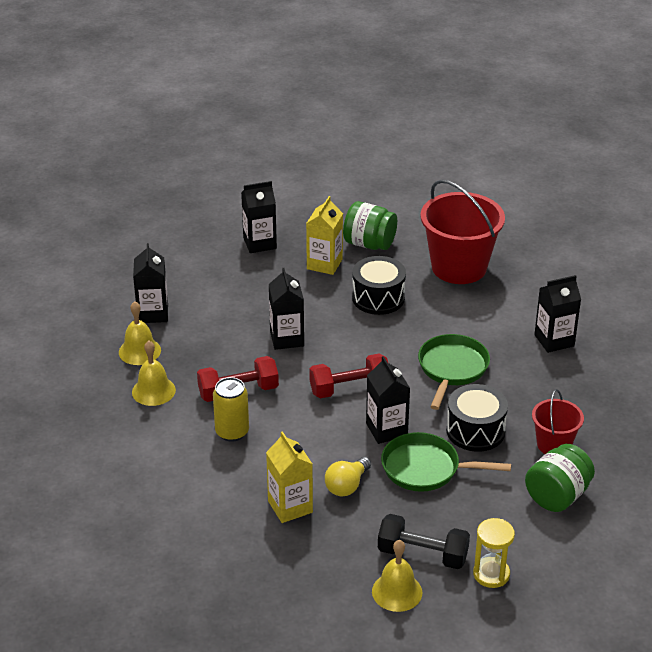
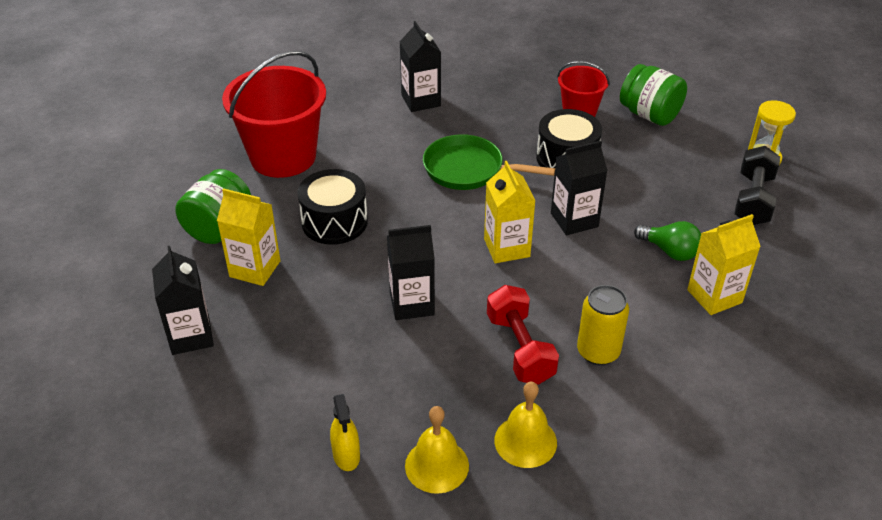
camera: 90 degrees left, 5 degrees up
(153, 313) = (346, 455): black carton -> yellow spray bottle
(347, 486) = (670, 251): yellow light bulb -> green light bulb
(349, 388) = (506, 248): red dumbbell -> yellow carton
(397, 592) = (809, 218): yellow bell -> none
(426, 468) = (630, 193): green pan -> none

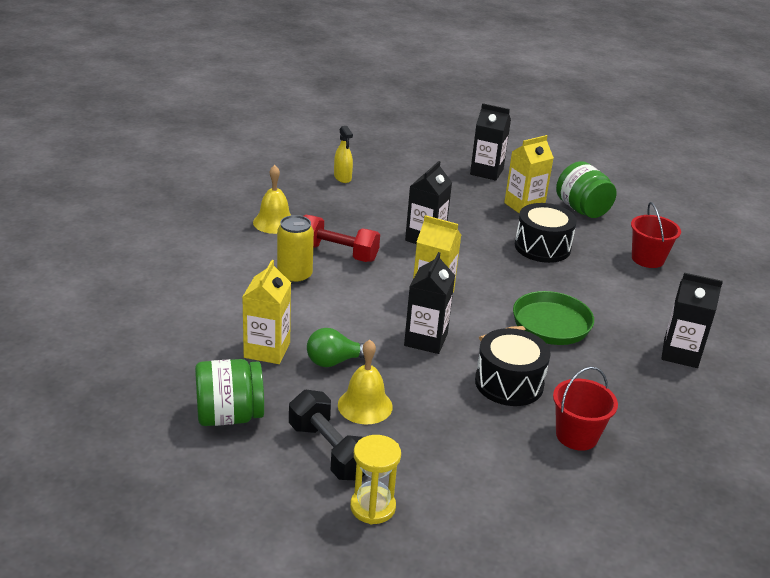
camera: 125 degrees right, 10 degrees down
(283, 156) = (647, 259): red bucket -> red bucket, size x0.54
(346, 455) = (342, 178): yellow spray bottle -> yellow spray bottle turned 135 degrees counterclockwise
(436, 465) = (300, 194): yellow bell -> yellow bell (365, 405)
(649, 115) = (526, 480): green jar -> green jar (229, 416)

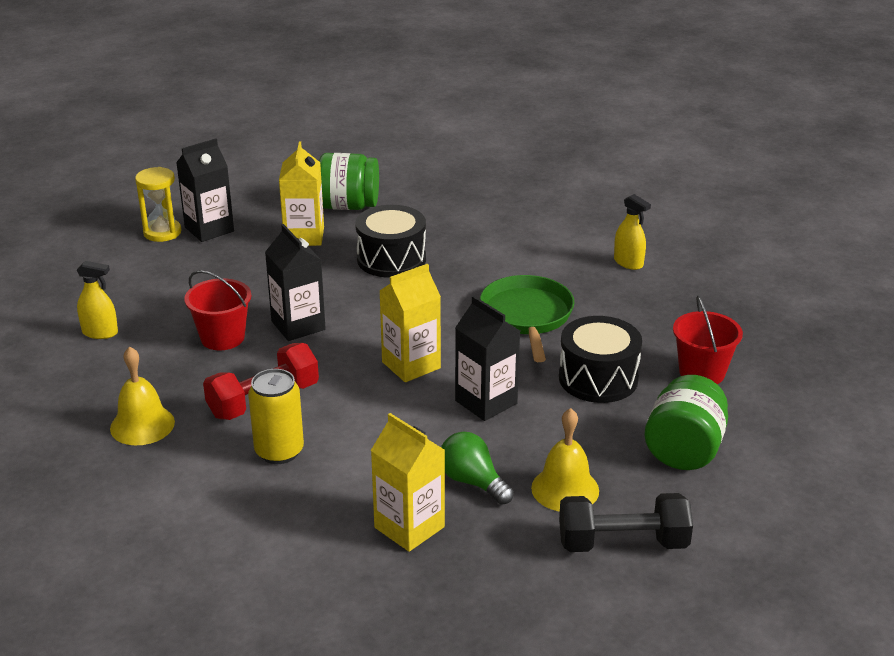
camera: 55 degrees left, 0 degrees up
(229, 416) = (510, 601): green jar -> green jar (684, 450)
(335, 361) = (472, 482): green light bulb -> green light bulb turned 120 degrees clockwise
(372, 507) = (726, 545): yellow hourglass -> yellow hourglass (162, 232)
(647, 259) = (470, 210): red bucket -> red bucket (222, 337)
(680, 354) = (628, 263): black carton -> yellow spray bottle

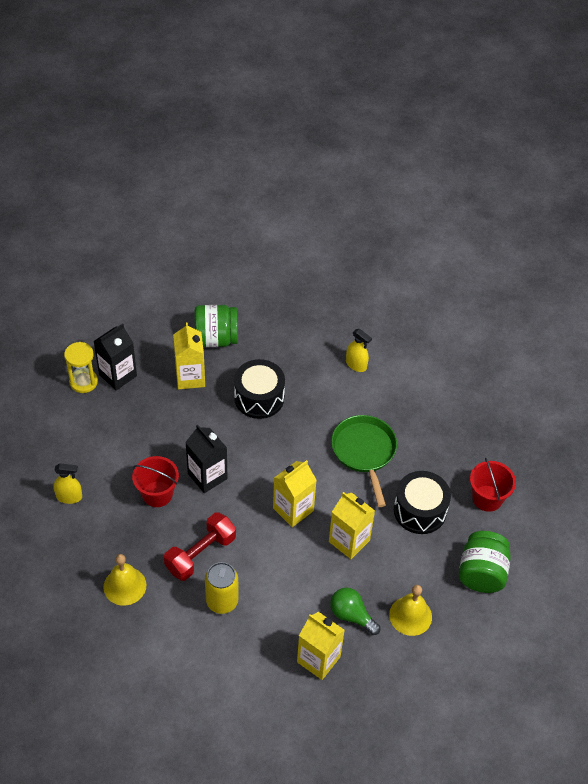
camera: 10 degrees left, 20 degrees up
(486, 402) = (349, 541): black carton -> yellow carton
(622, 543) = (451, 658): black dumbbell -> none
(628, 263) = (427, 387): yellow spray bottle -> yellow spray bottle (356, 365)

